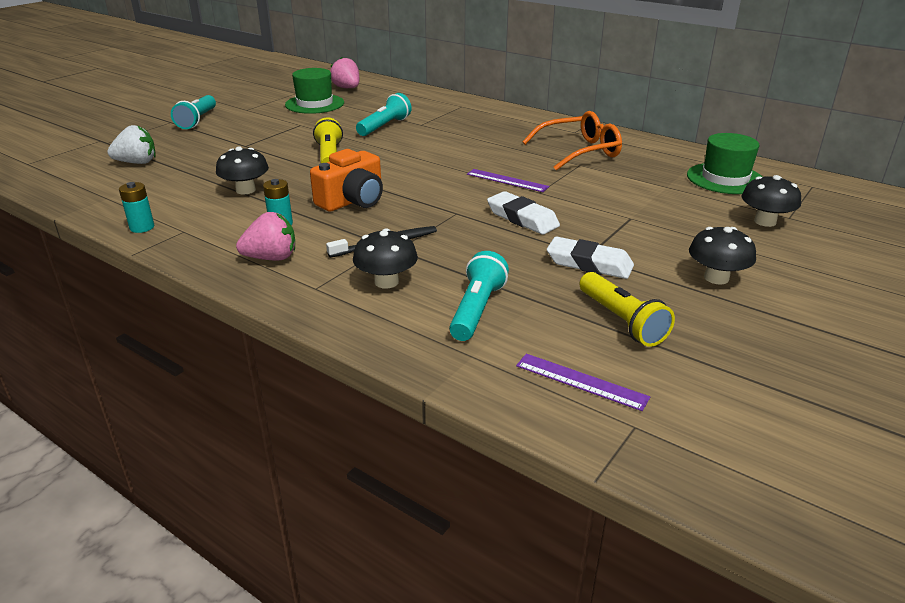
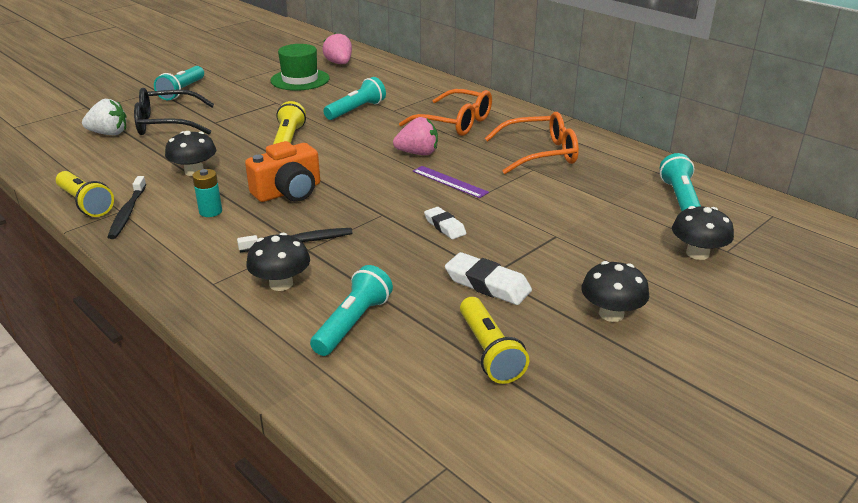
camera: 10 degrees right, 0 degrees up
(142, 227) = (85, 203): turquoise battery -> yellow flashlight
(192, 232) = (128, 213): none -> black toothbrush
(195, 150) = (166, 123): none -> black glasses
(271, 258) = (186, 247): pink strawberry -> pink strawberry (418, 153)
(486, 131) = (455, 123): none -> orange glasses
(522, 218) = (445, 226): white eraser -> white eraser, size x0.65
(581, 381) = (417, 412): purple ruler -> none
(725, 179) = (680, 198): green hat -> turquoise flashlight

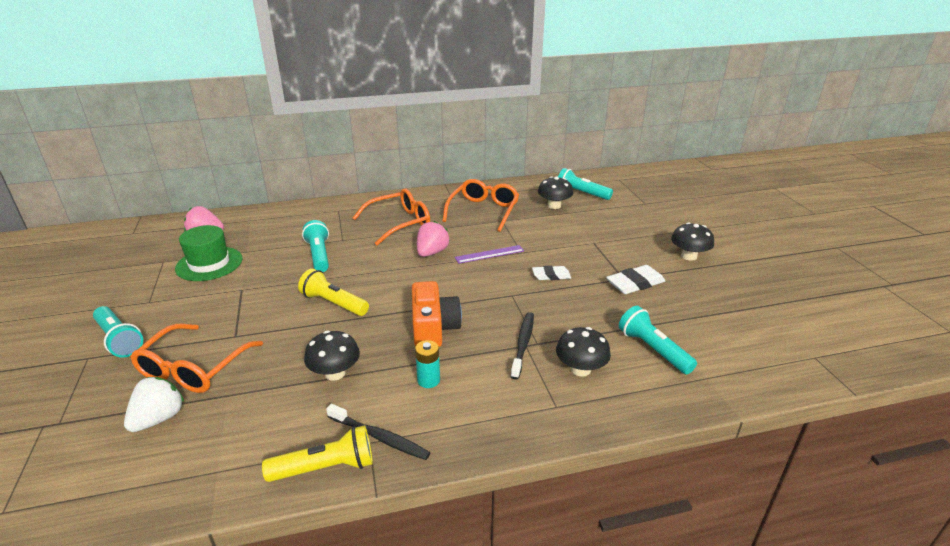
camera: 60 degrees left, 0 degrees up
(166, 123) = (193, 369): black glasses -> orange glasses
(489, 352) = (709, 307): yellow flashlight -> none
(697, 253) = (643, 211): black mushroom -> black mushroom (554, 206)

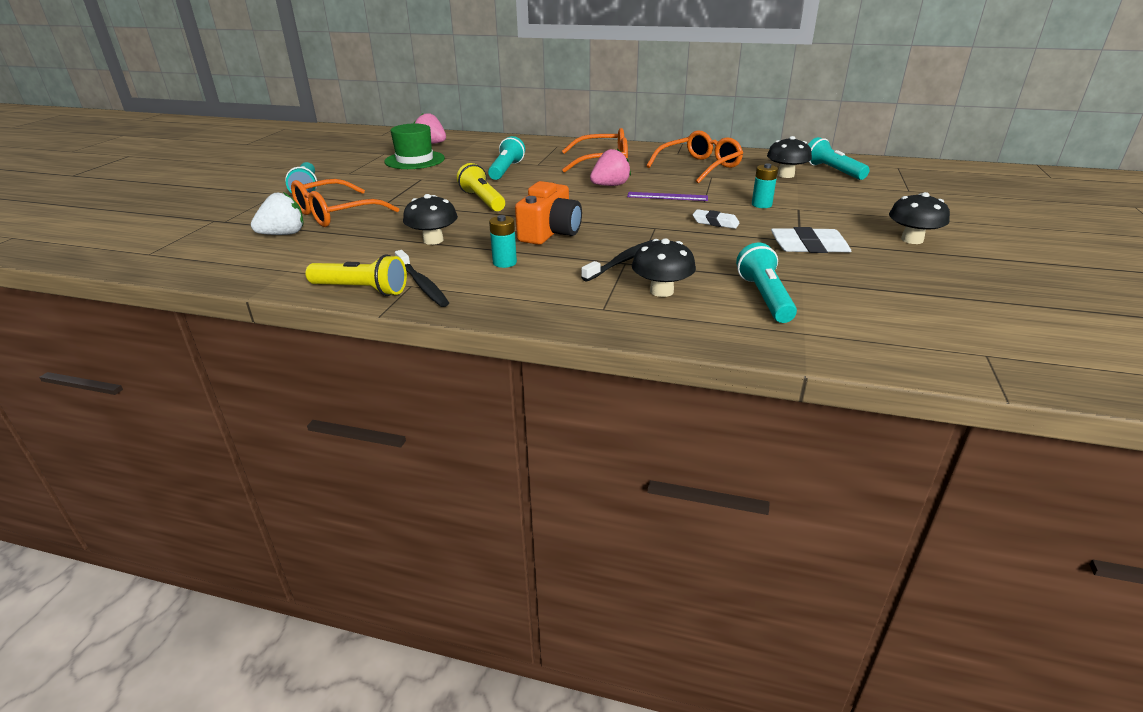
camera: 30 degrees right, 0 degrees up
(566, 245) = (761, 205): none -> turquoise battery

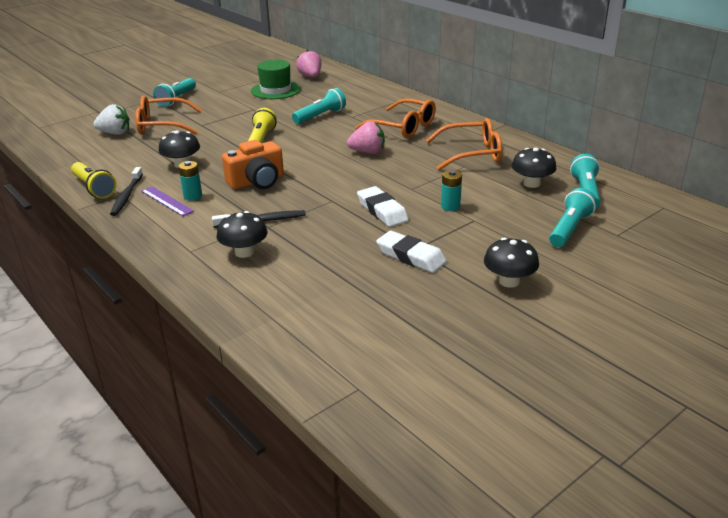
camera: 35 degrees right, 0 degrees up
(667, 196) = (391, 175): purple ruler -> purple ruler (166, 201)
(715, 222) = (382, 211): white eraser -> white eraser, size x1.54
(764, 297) = (298, 283): turquoise flashlight -> turquoise flashlight (570, 229)

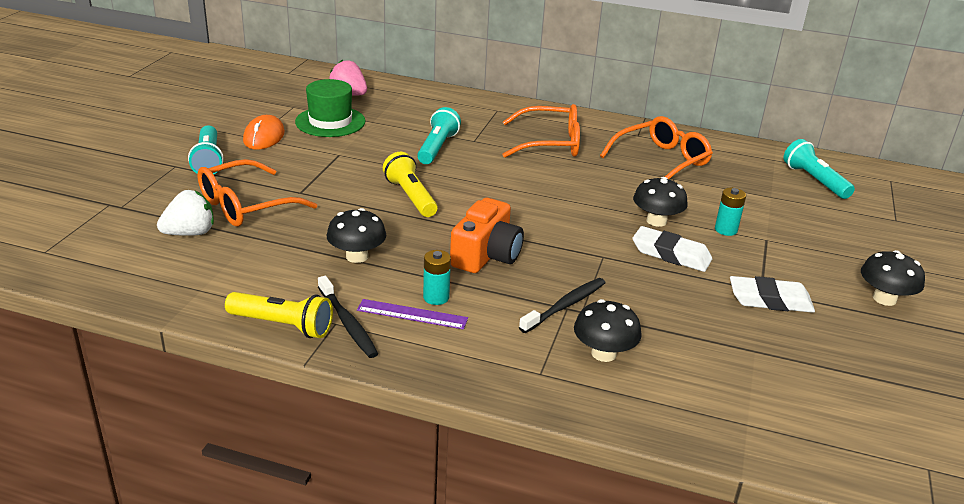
camera: 35 degrees left, 0 degrees up
(225, 92) = (264, 137): none -> orange mouse
(368, 152) = (556, 184): pink strawberry -> none
(531, 183) = (759, 183): black mushroom -> black mushroom (656, 221)
(570, 229) = (854, 225): turquoise flashlight -> none

